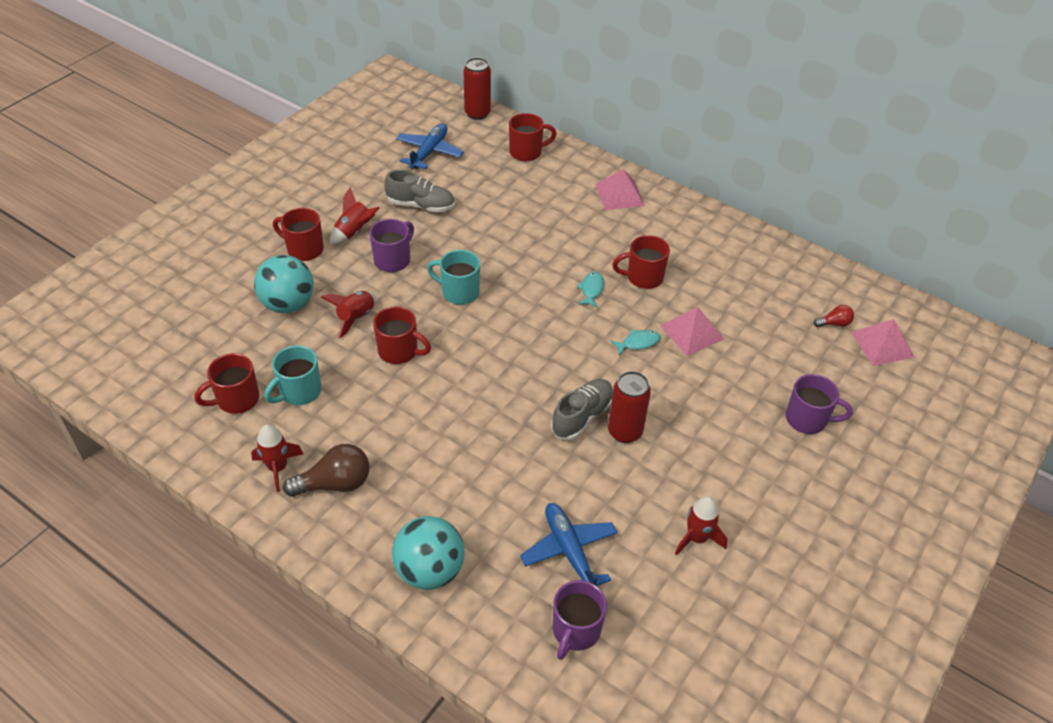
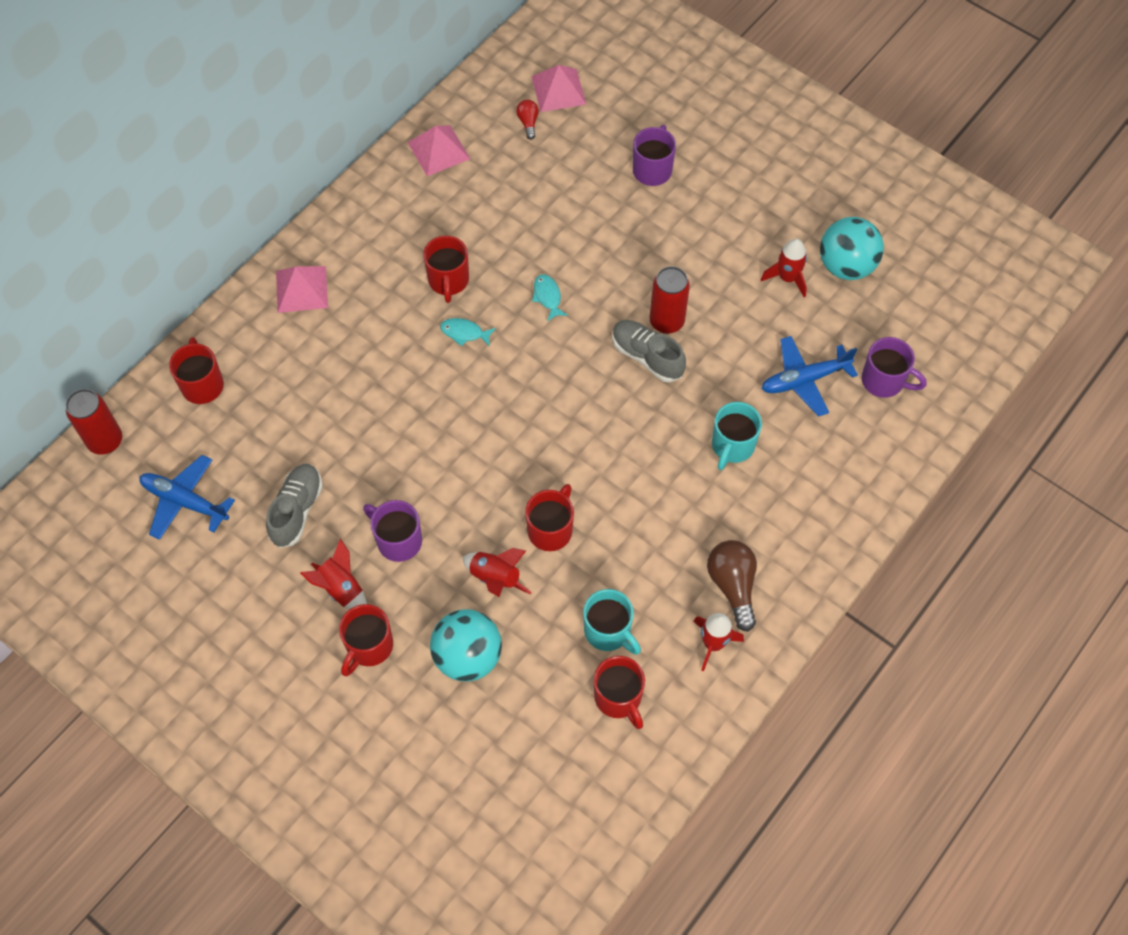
camera: 85 degrees left, 15 degrees up
(429, 570) = (830, 496): turquoise ball -> turquoise ball (846, 266)
(459, 292) = (459, 468): turquoise mug -> turquoise mug (732, 446)
(691, 332) = (534, 247): pink pyramid -> pink pyramid (438, 150)

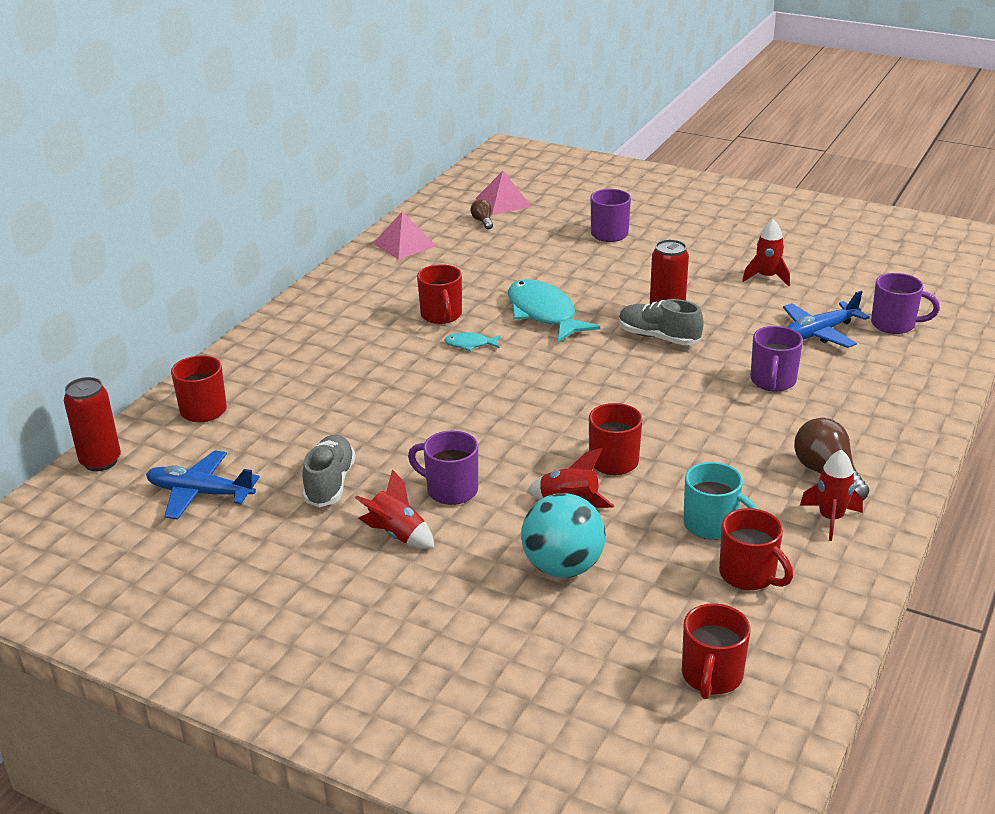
camera: 10 degrees left, 30 degrees down
(302, 289) = (294, 337): pink pyramid -> none
(369, 647) = (444, 576): red mug -> red mug (711, 676)
(528, 123) = (483, 221): red light bulb -> brown light bulb
(547, 297) = (544, 313): turquoise fish -> turquoise fish, size x2.19
(732, 446) = (772, 381): turquoise mug -> purple mug
(846, 266) = (816, 265): turquoise ball -> none

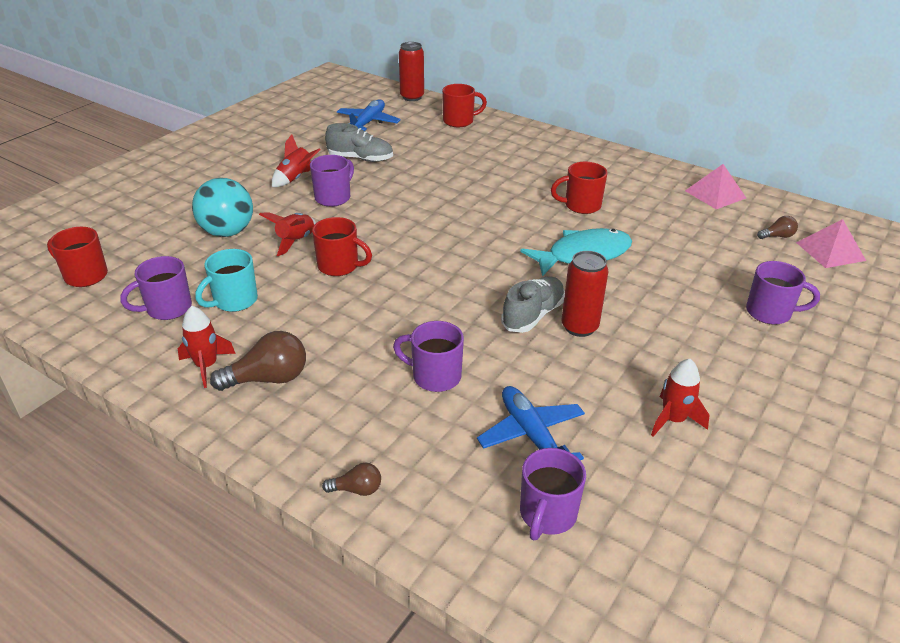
camera: 95 degrees right, 5 degrees up
(470, 344) = (531, 215): turquoise fish -> none
(749, 575) = (167, 309): red mug -> purple mug
(927, 405) = (357, 489): none -> brown light bulb

